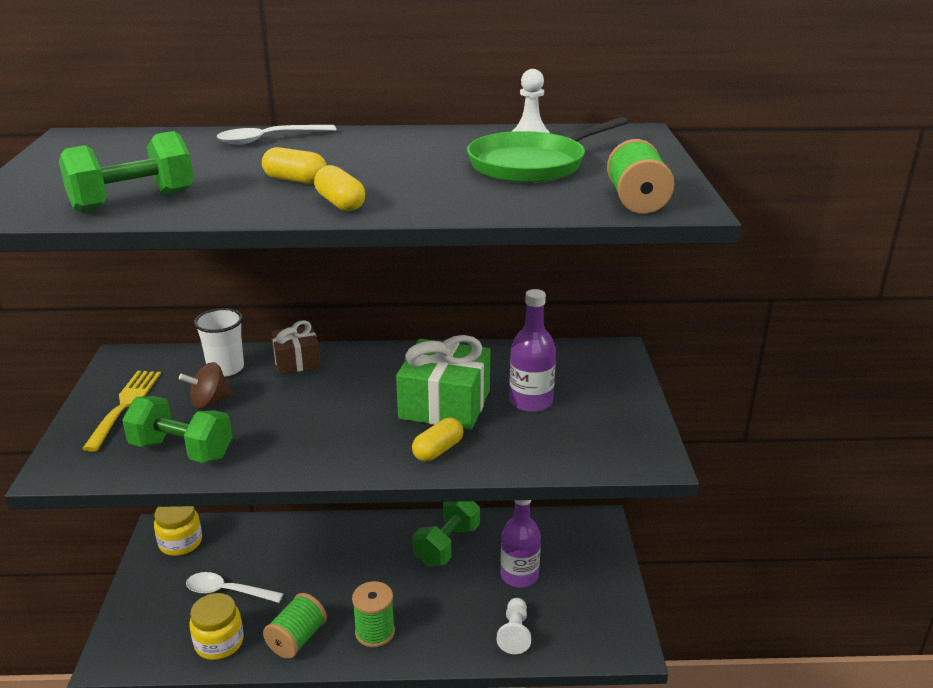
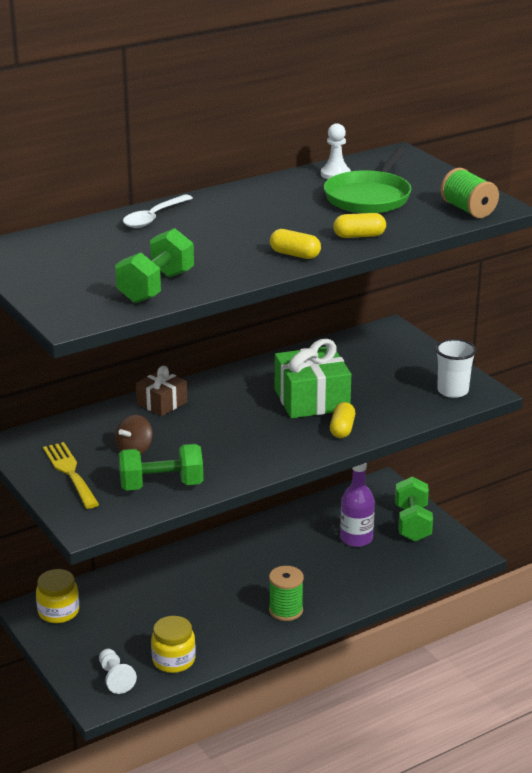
camera: 30 degrees left, 0 degrees up
(226, 368) = (112, 424): white cup -> white cup (452, 391)
(227, 591) = (141, 628): white spoon -> none
(295, 180) = (235, 245): yellow capsule -> yellow capsule (359, 236)
(297, 639) = (232, 636): green spool -> none
(447, 545) = (282, 538): green dumbbell -> green dumbbell (412, 524)
(515, 633) = (386, 574): white pawn -> white pawn (115, 678)
(531, 401) = (368, 380): purple bottle -> none

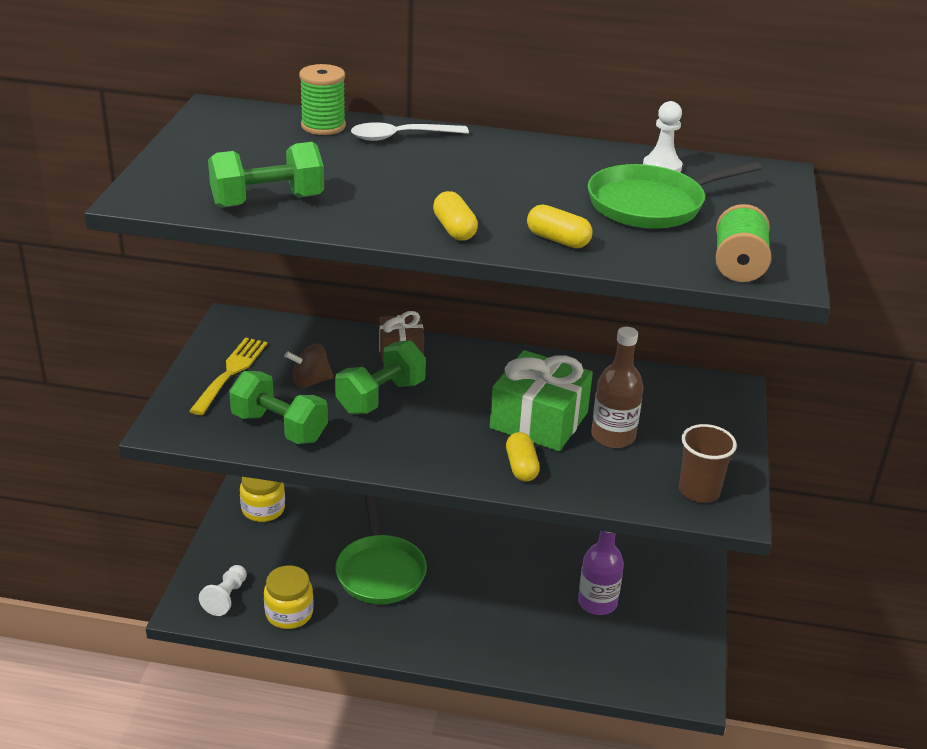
camera: 40 degrees right, 5 degrees up
(198, 600) = (380, 571): none -> green pan
(286, 610) = (440, 631): green spool -> green spool (323, 126)
(342, 429) = (521, 467): yellow capsule -> yellow capsule turned 60 degrees counterclockwise
(365, 386) = (613, 436): none -> brown bottle
(412, 524) = (673, 622): green dumbbell -> green dumbbell (380, 397)
(452, 391) = (699, 491): white cup -> brown cup

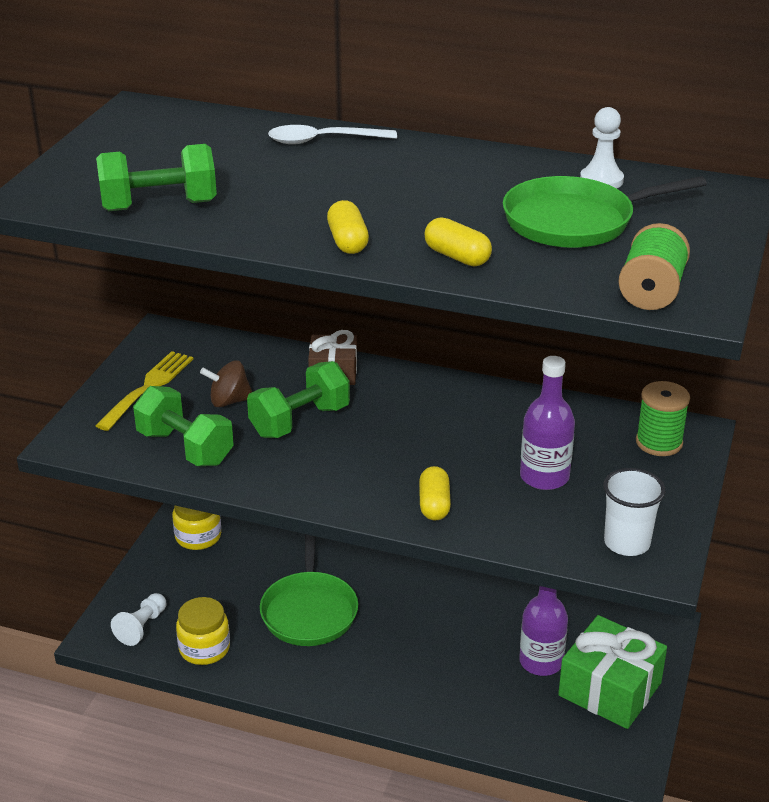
camera: 10 degrees right, 0 degrees up
(323, 126) = (244, 128): green spool -> green spool (659, 442)
(539, 420) = (466, 455): green gift -> green gift (609, 689)
(613, 436) = (544, 477): brown bottle -> purple bottle
(699, 491) = (627, 543): brown cup -> white cup

